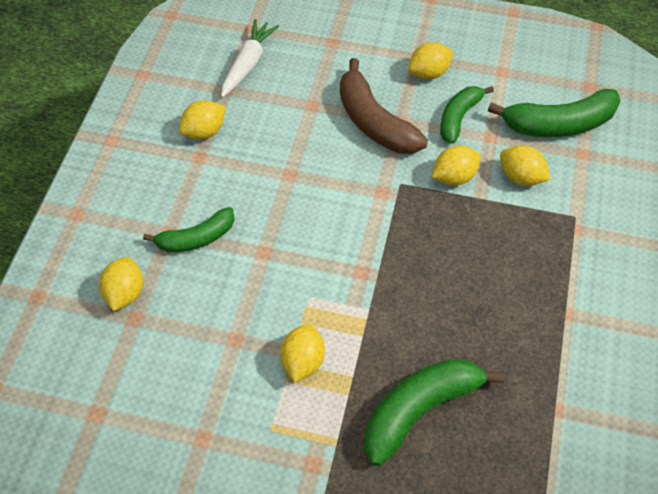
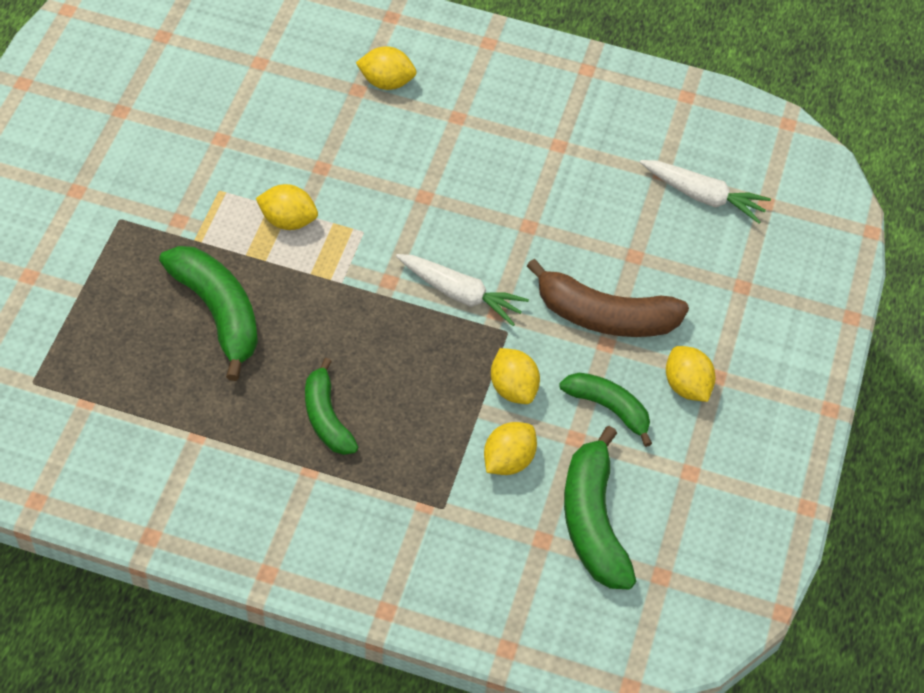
camera: 90 degrees right, 0 degrees up
(196, 238) = (447, 139): green banana -> green banana (326, 417)
(204, 132) = (595, 150): yellow lemon -> none
(367, 217) = (461, 294): none -> white carrot
(374, 122) = (604, 316): brown banana -> brown banana turned 135 degrees counterclockwise

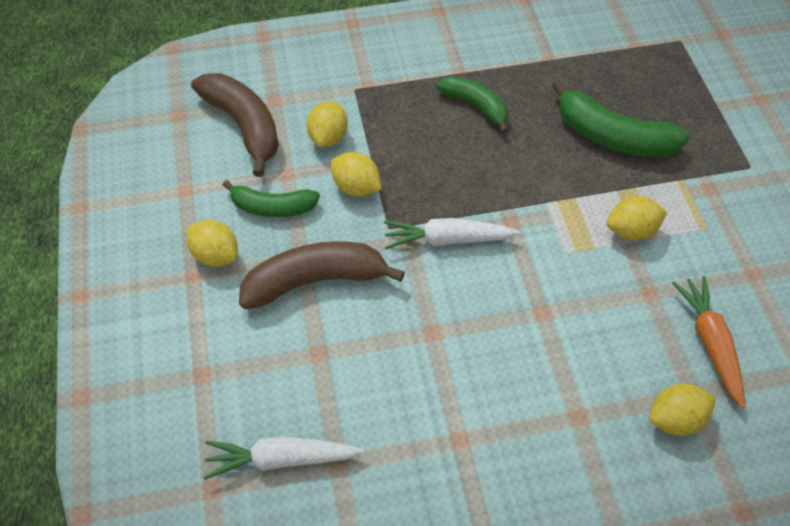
camera: 155 degrees right, 0 degrees up
(310, 112) = (709, 342): none -> orange carrot
(593, 521) = (244, 126): green banana -> brown banana

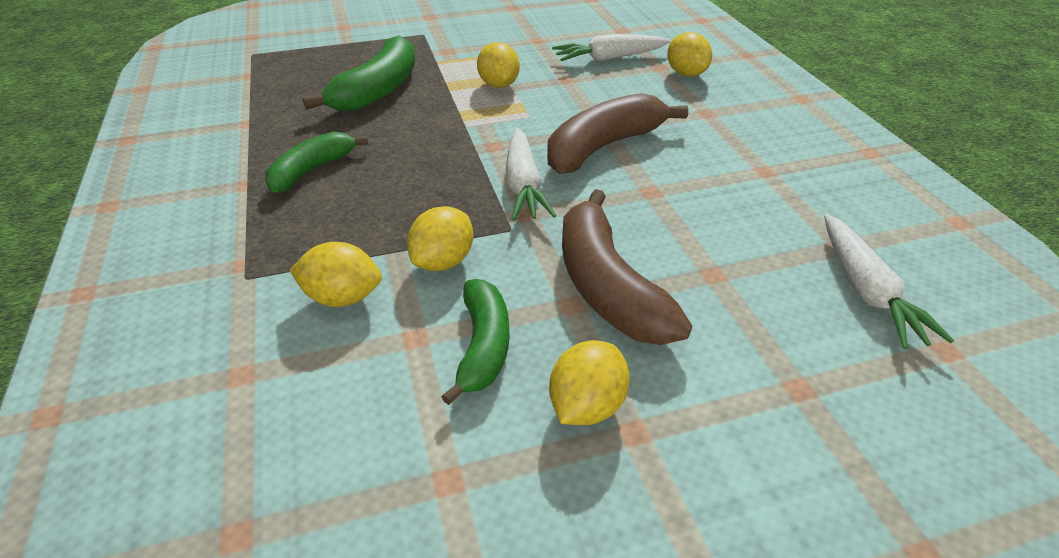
camera: 95 degrees left, 15 degrees down
(244, 126) = (296, 410): brown banana -> brown banana (603, 147)
(709, 342) = (609, 58): orange carrot -> white carrot

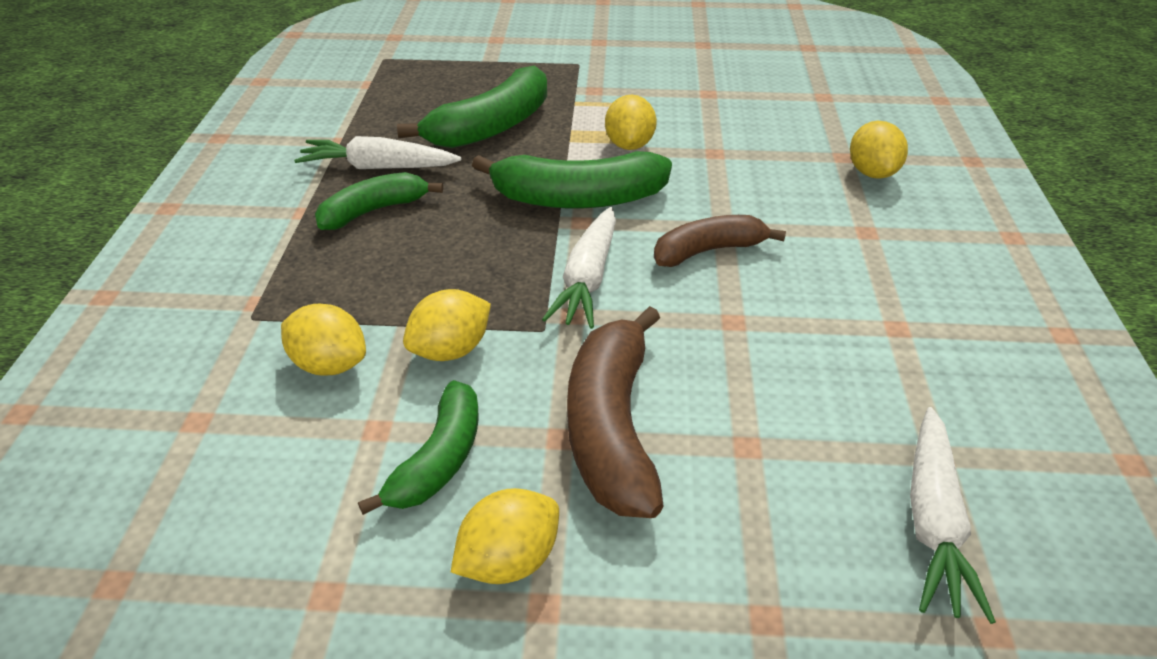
camera: 20 degrees right, 0 degrees up
(481, 130) = (577, 199): none -> green banana
(603, 147) = (708, 251): brown banana -> brown banana, size x0.64
(609, 58) = (784, 133): white carrot -> white carrot (378, 167)

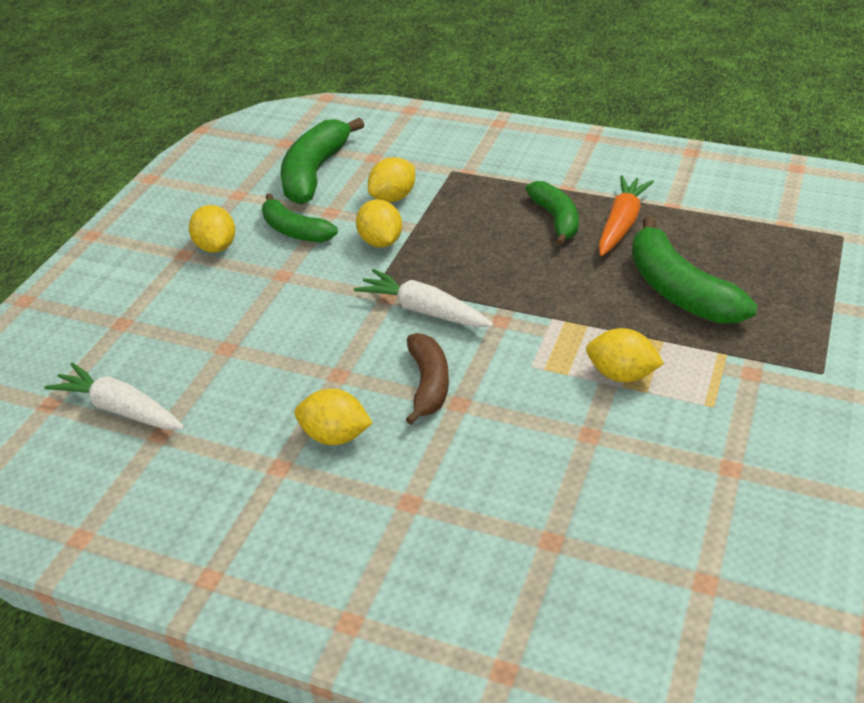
camera: 110 degrees right, 0 degrees up
(378, 167) = (621, 224): white carrot -> orange carrot
(577, 199) = (535, 324): green banana -> green banana (315, 173)
(612, 427) = (277, 295): brown banana -> none
(872, 172) = (509, 553): yellow lemon -> yellow lemon (335, 436)

